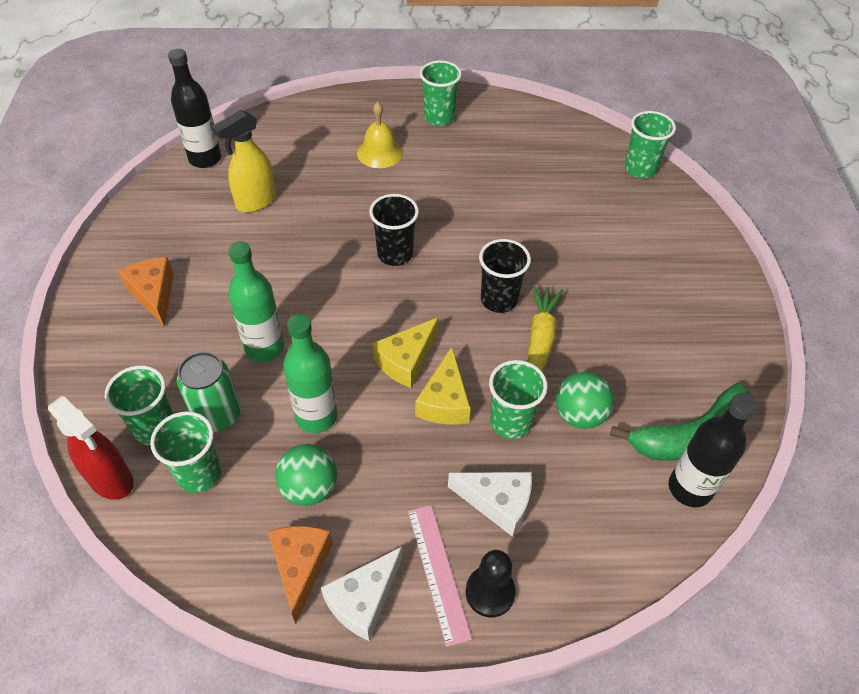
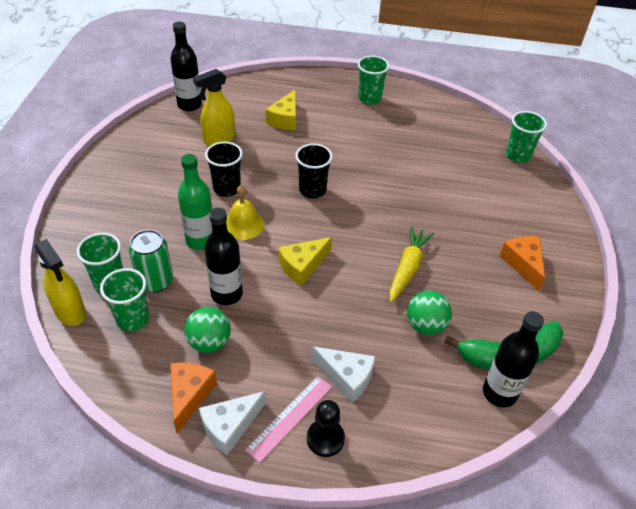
camera: 10 degrees right, 5 degrees down
(111, 480) = (71, 312): red spray bottle -> yellow spray bottle
(154, 294) = (130, 192): orange cheese -> orange cheese (523, 264)
(316, 416) = (226, 294): green bottle -> black bottle
(379, 152) = (318, 117): yellow bell -> yellow bell (243, 224)
(438, 572) = (290, 417): pink ruler -> pink ruler turned 45 degrees clockwise
(444, 401) = (324, 299): yellow cheese -> yellow cheese (285, 119)
(499, 300) = (383, 234): black cup -> black cup (227, 188)
(510, 422) = (371, 322): green cup -> none

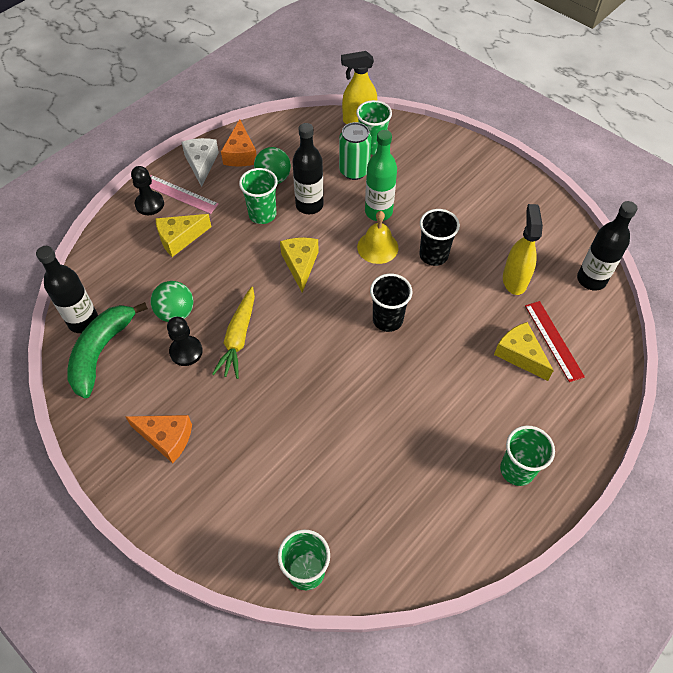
camera: 125 degrees right, 10 degrees up
(133, 319) = (327, 148): green cup -> green cup (262, 214)
(189, 395) = (241, 154): orange cheese -> orange cheese turned 45 degrees clockwise
(260, 108) = (553, 340): none -> red ruler
(290, 417) = (180, 194): pink ruler -> pink ruler turned 45 degrees counterclockwise
(347, 377) = (180, 238): white cheese -> yellow cheese
(407, 268) = (238, 337): yellow carrot -> yellow carrot turned 45 degrees clockwise
(451, 295) = (186, 351): none -> black pawn

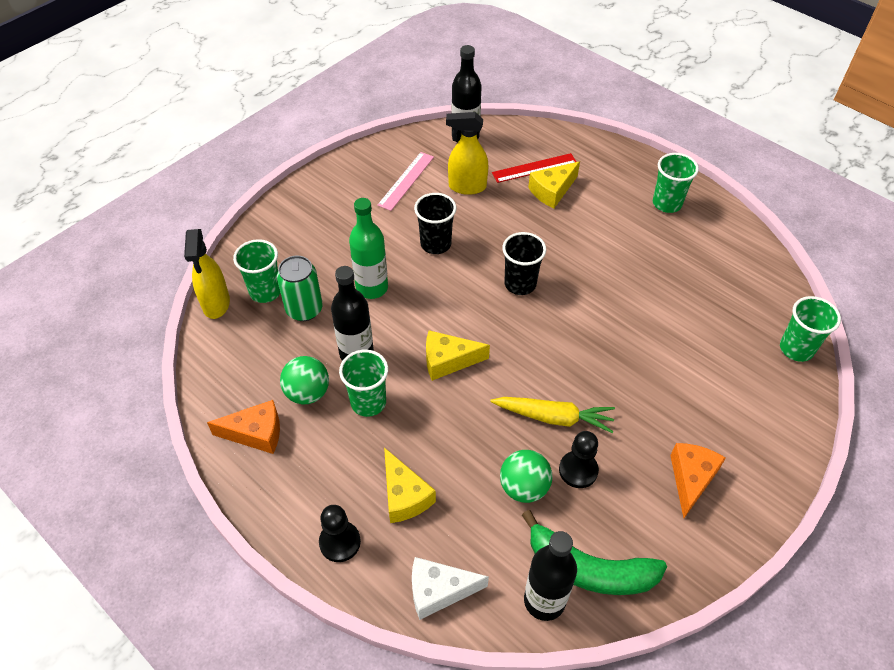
camera: 90 degrees left, 5 degrees down
(180, 194) = (324, 503): pink ruler -> pink ruler (406, 181)
(201, 164) = (268, 481): white cheese -> white cheese (439, 591)
(377, 247) = (423, 290): yellow bell -> none

